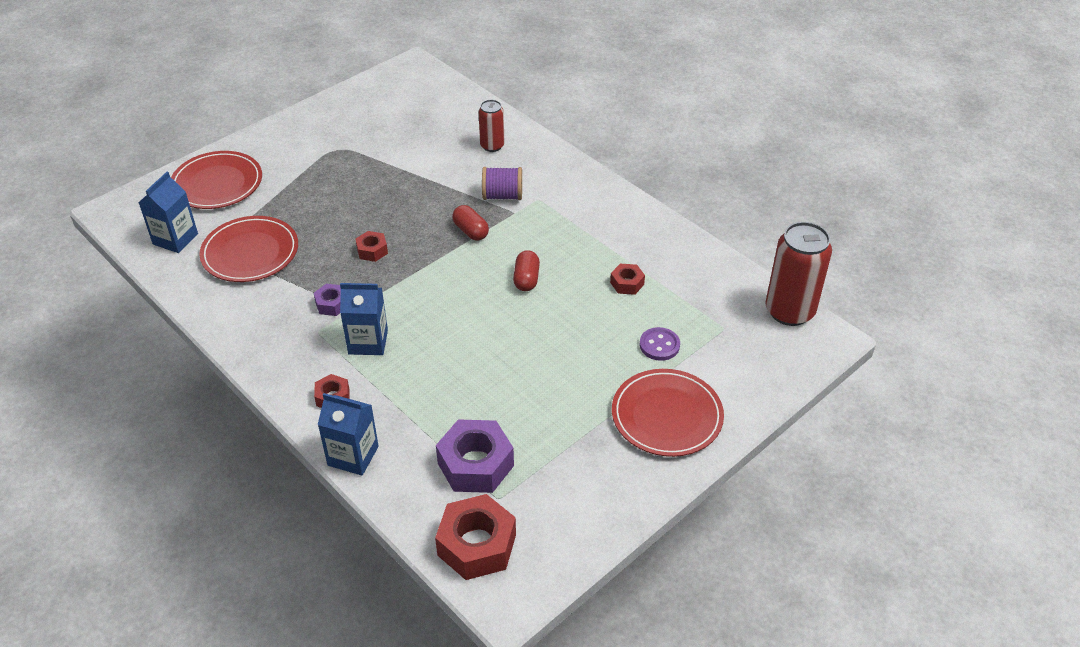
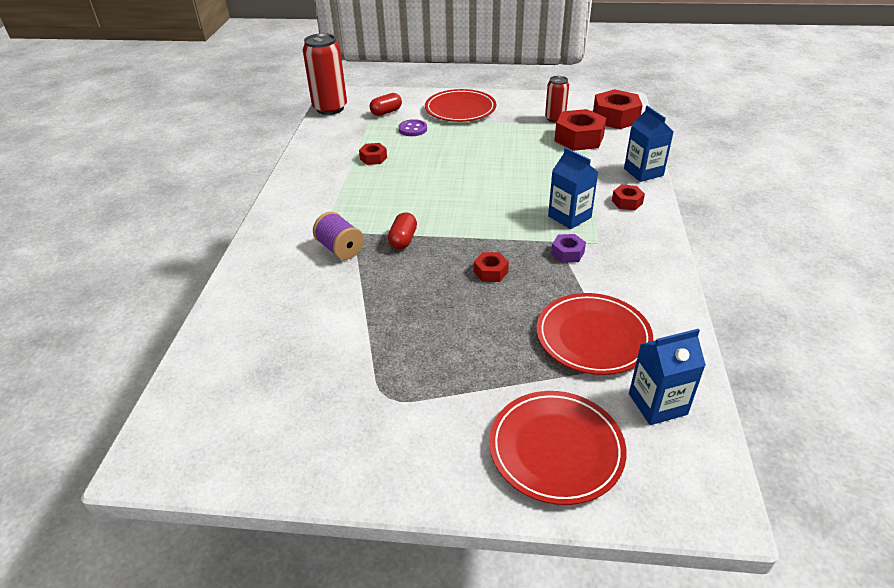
camera: 130 degrees left, 5 degrees down
(475, 464) = (579, 138): purple nut -> red nut
(492, 146) = (271, 294): red can -> red can (555, 118)
(526, 279) = (421, 192): red capsule -> red capsule (386, 112)

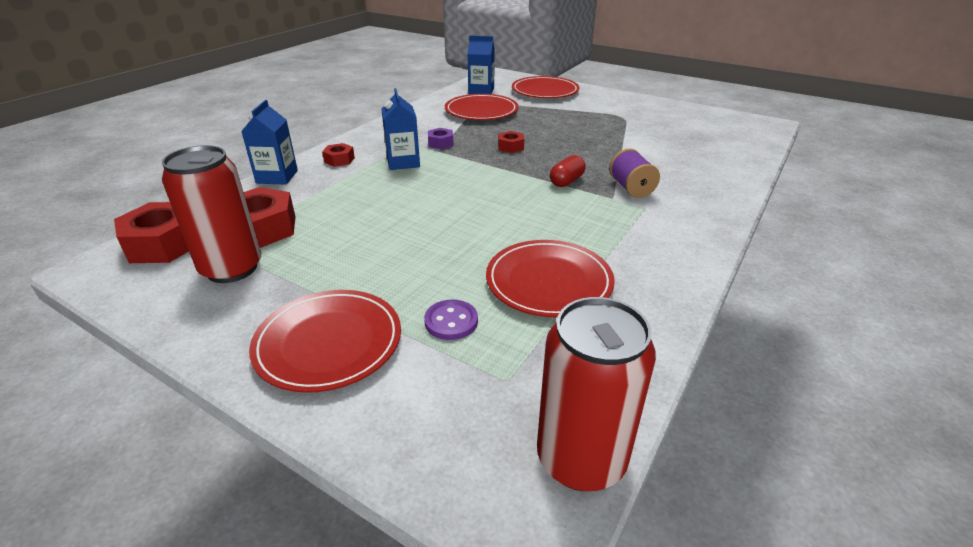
camera: 155 degrees left, 5 degrees down
(373, 158) = (549, 282): red nut -> red plate
(386, 112) = (464, 389): red capsule -> none
(555, 118) = (232, 268): red can -> red can, size x1.77

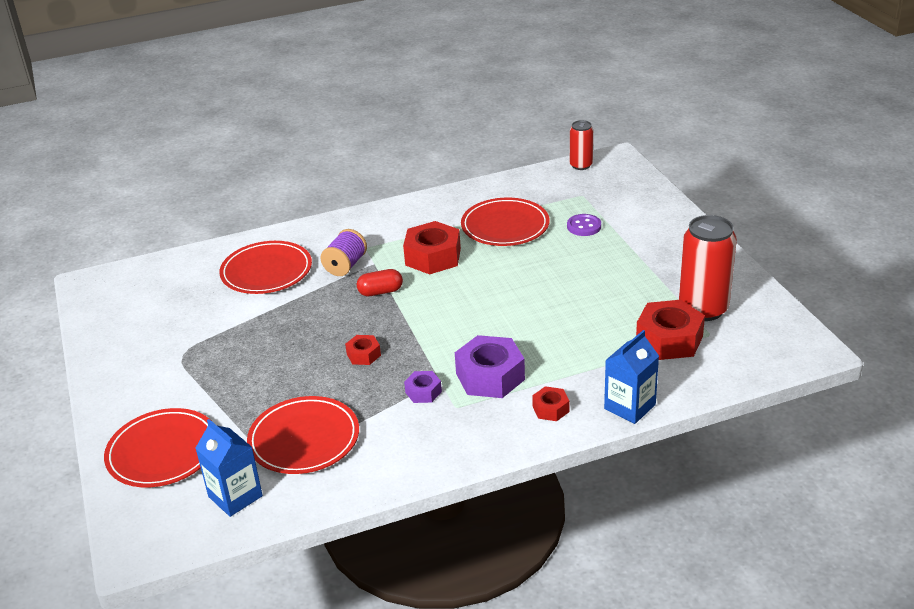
camera: 140 degrees left, 0 degrees up
(164, 244) = (754, 354): red nut -> red nut (433, 257)
(328, 343) = (659, 239): red plate -> red plate (266, 271)
(403, 162) = (490, 376): blue carton -> purple nut
(581, 459) = (581, 165): red can -> red can, size x0.57

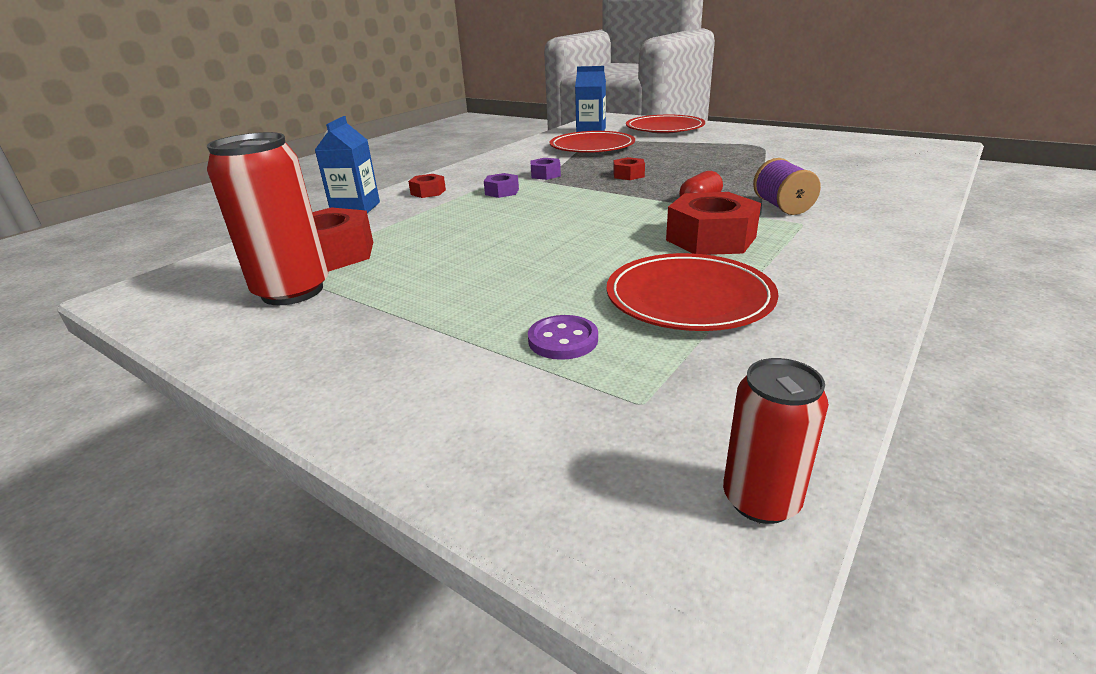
camera: 145 degrees right, 5 degrees down
(266, 271) = (838, 184): red plate -> none
(490, 376) = (502, 192): purple nut -> purple nut, size x0.52

